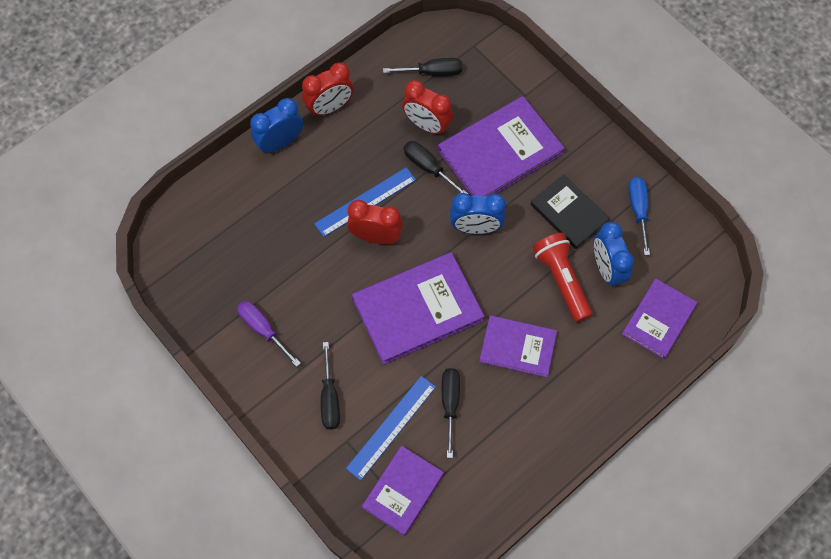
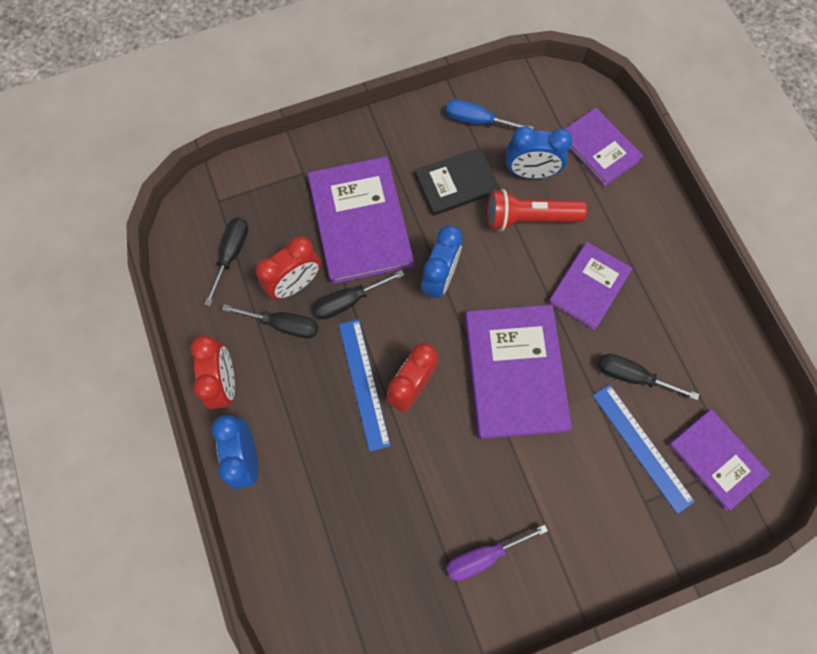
camera: 70 degrees left, 5 degrees up
(330, 398) = (590, 504): black screwdriver -> black screwdriver (283, 325)

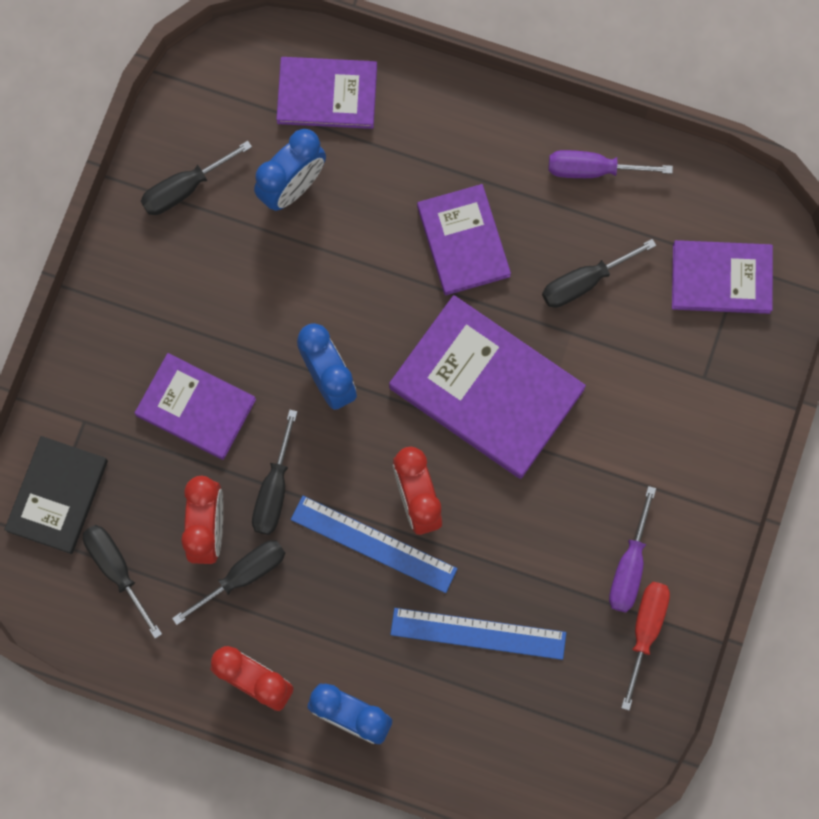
camera: 50 degrees left, 5 degrees up
(360, 222) = (196, 407): purple book -> purple book, size x0.62
(450, 603) = (645, 631): none -> red screwdriver
(456, 183) = (238, 272): black book -> black book (57, 495)
(477, 121) = (185, 188): blue screwdriver -> black screwdriver
(528, 218) = (341, 234): red flashlight -> none
(642, 447) = (655, 335): blue ruler -> blue ruler (478, 633)
(703, 325) = (593, 170): none -> purple screwdriver

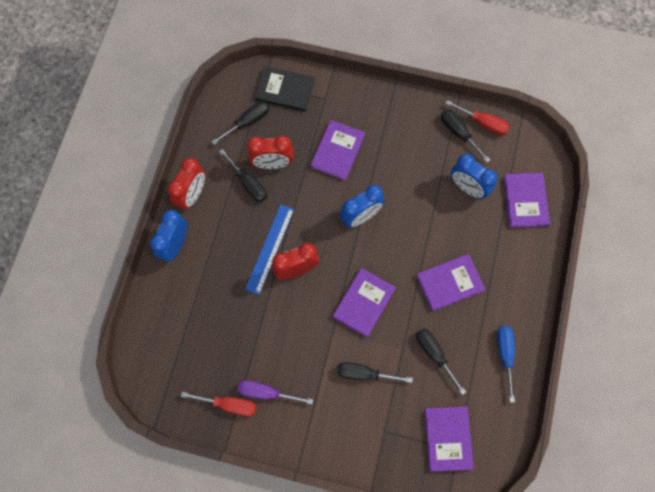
camera: 85 degrees right, 5 degrees down
(170, 144) = (483, 123): none -> red screwdriver
(274, 489) = (296, 194): black screwdriver -> black screwdriver (364, 374)
(478, 633) = (223, 309): blue ruler -> none
(486, 388) = (364, 302): purple book -> purple book, size x0.62
(593, 170) = (505, 355): purple screwdriver -> blue screwdriver

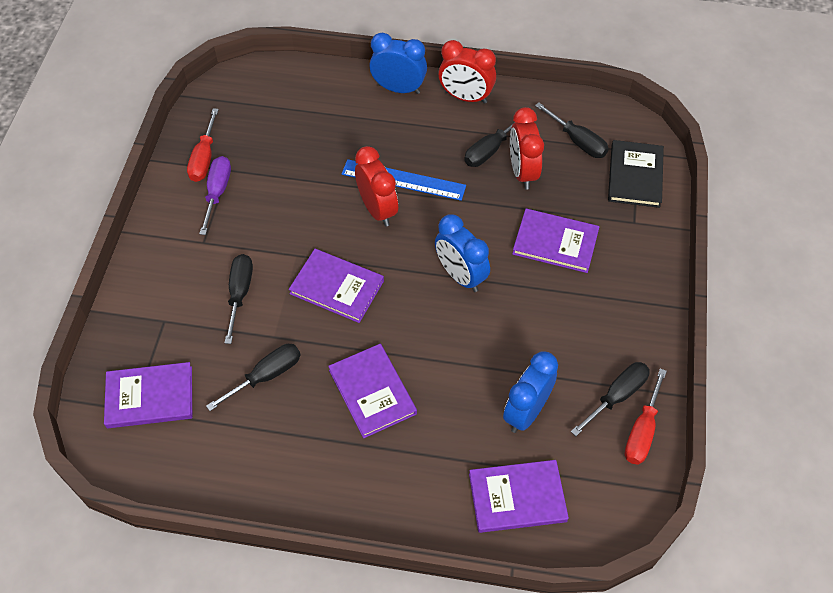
camera: 85 degrees right, 15 degrees down
(505, 355) = (266, 470): blue screwdriver -> none

